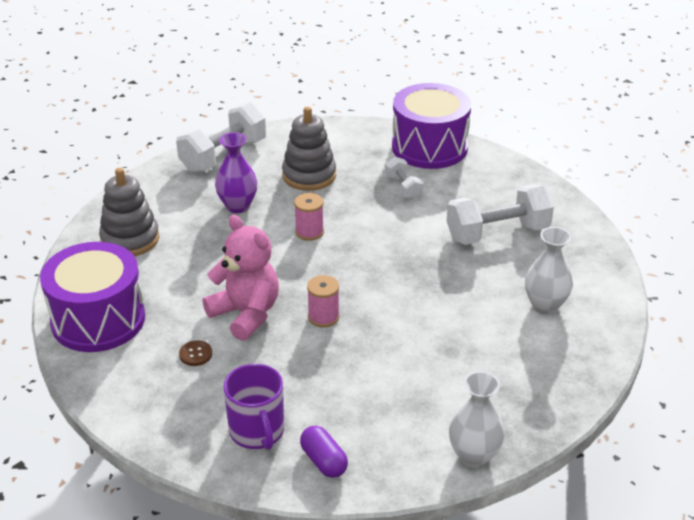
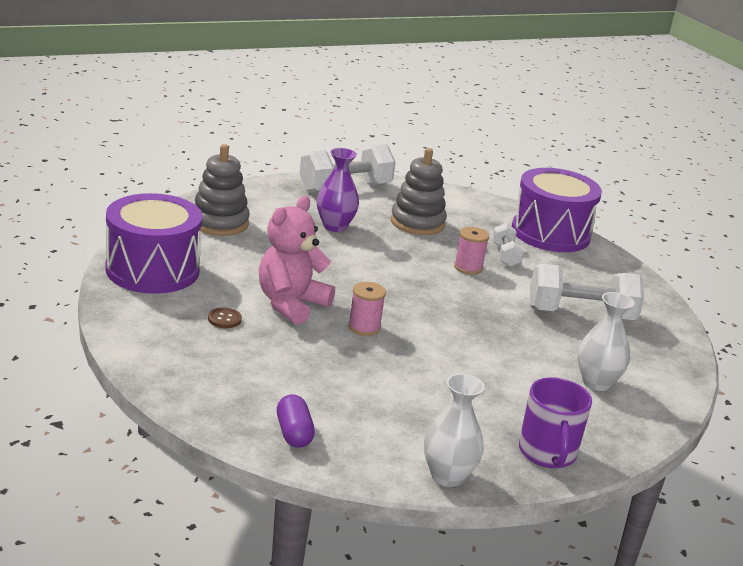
camera: 15 degrees right, 10 degrees down
(246, 314) = (291, 304): pink teddy bear -> pink teddy bear turned 120 degrees counterclockwise
(257, 431) = (244, 392): purple mug -> purple mug (547, 453)
(309, 232) = (391, 263): pink spool -> pink spool (468, 267)

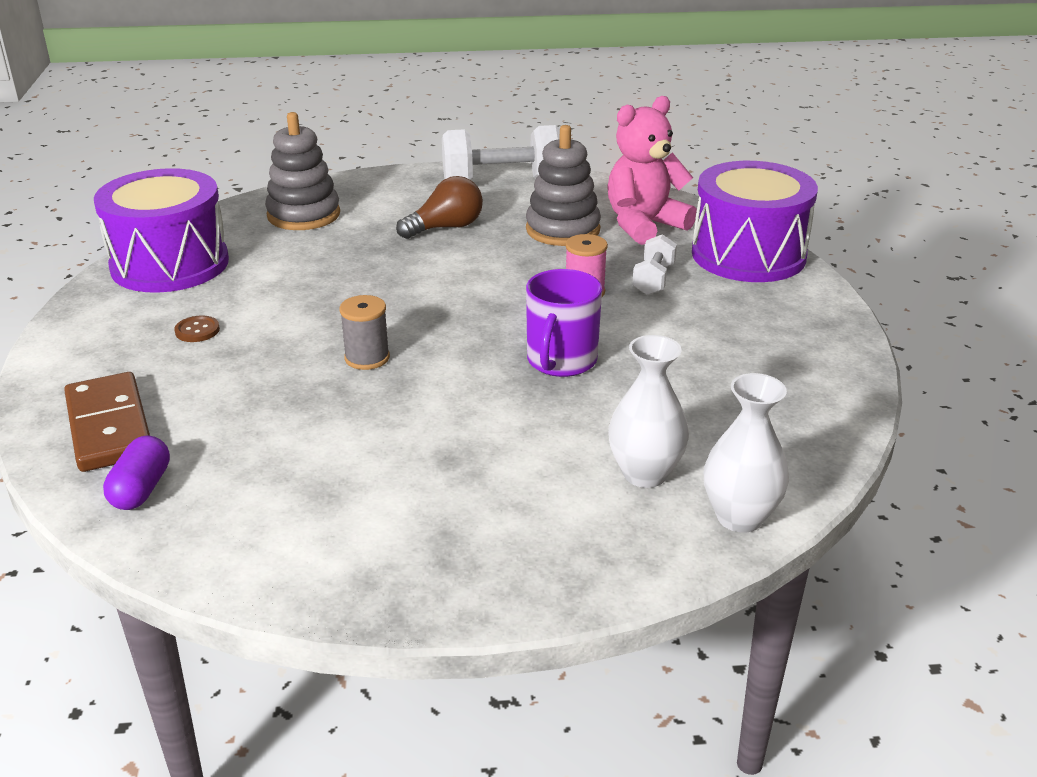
camera: 25 degrees right, 5 degrees up
(229, 394) = (109, 426): none -> brown domino
(291, 304) = (298, 319): pink teddy bear -> pink teddy bear (644, 225)
(335, 226) = (446, 228): purple vase -> brown light bulb
(364, 327) = (367, 358): pink spool -> grey spool
(447, 476) = (293, 583): white vase -> white vase (739, 517)
(547, 453) = (475, 572): purple mug -> purple mug (561, 361)
(580, 314) = (702, 370): white dumbbell -> none

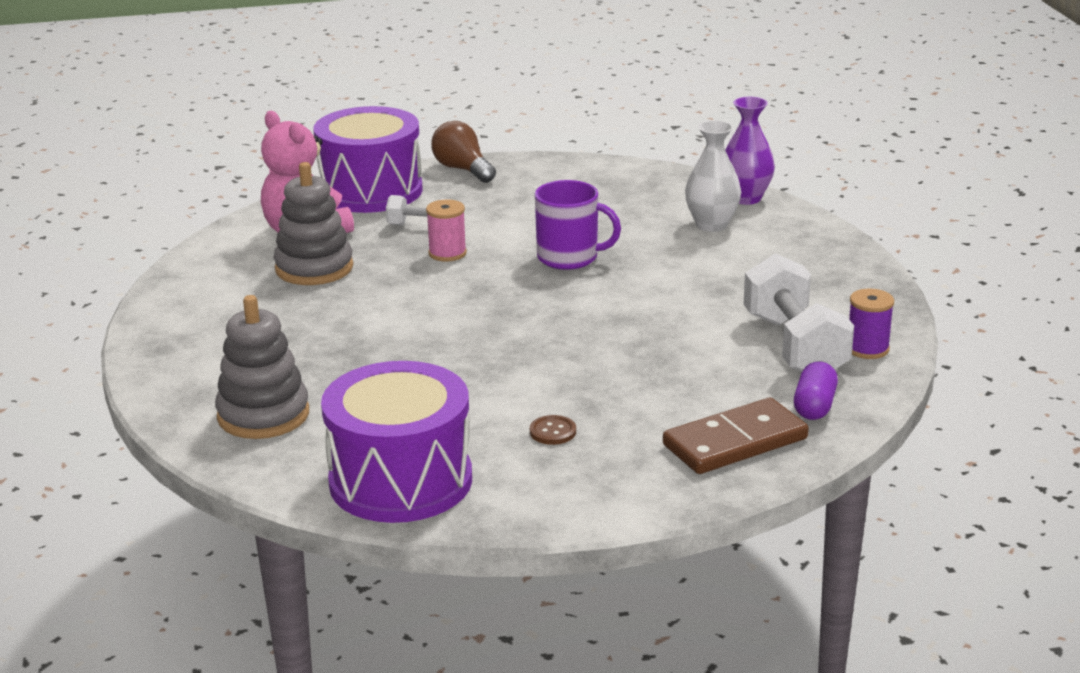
camera: 95 degrees left, 5 degrees down
(141, 489) = (814, 406): purple capsule -> purple capsule turned 75 degrees counterclockwise
(246, 555) = (867, 349): none -> purple spool
(367, 358) = (585, 337): grey spool -> none
(446, 228) = (305, 327): brown light bulb -> brown light bulb (463, 169)
(502, 183) = (185, 305): white dumbbell -> white dumbbell (794, 346)
(739, 517) = (745, 198): white vase -> purple vase

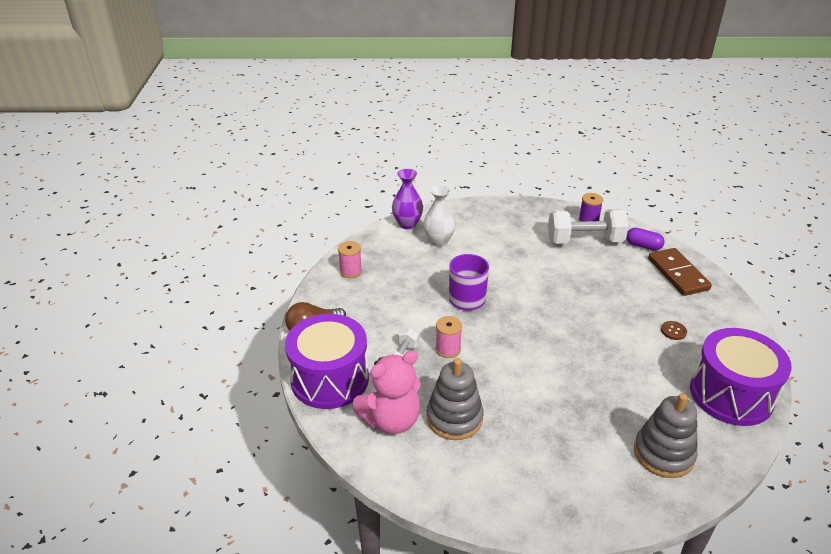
camera: 80 degrees left, 10 degrees up
(597, 175) = (350, 271): none -> pink spool

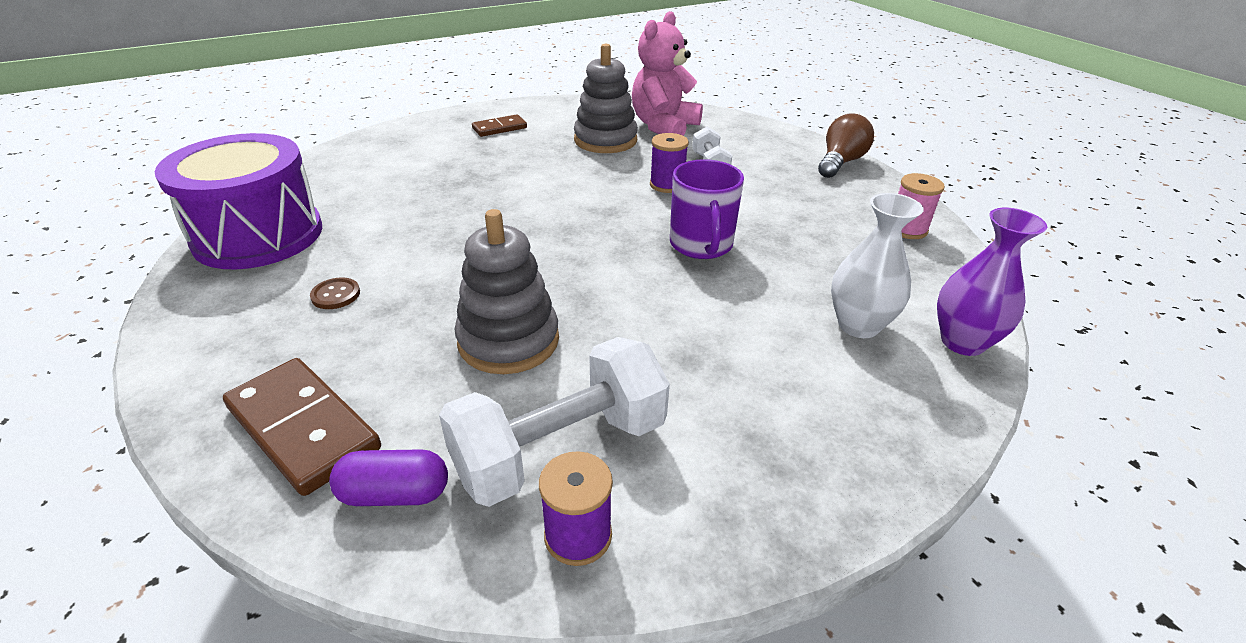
camera: 150 degrees right, 0 degrees up
(330, 379) = (758, 135): purple drum -> none
(448, 349) = (667, 185): pink spool -> purple spool
(537, 475) = (499, 128): none -> brown domino
(663, 454) = (367, 166): grey stacking toy -> grey stacking toy (508, 341)

